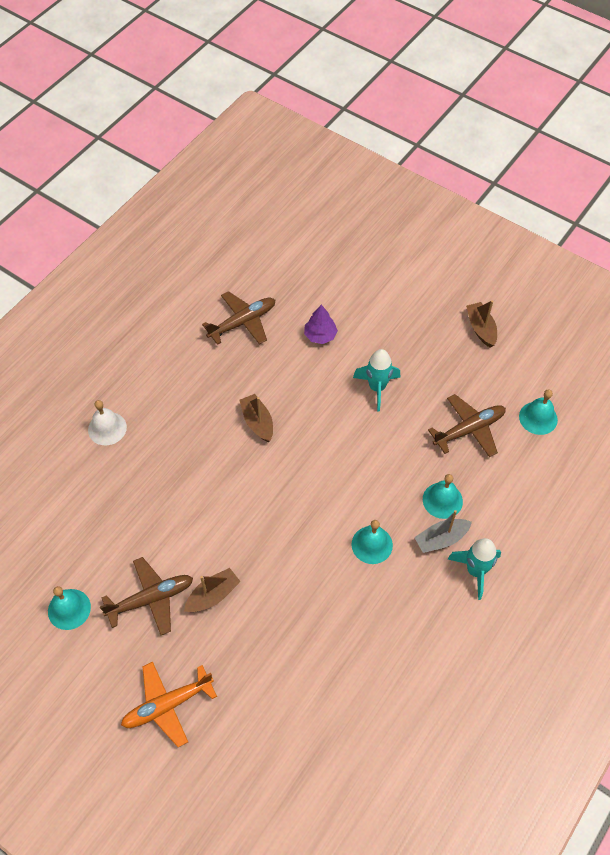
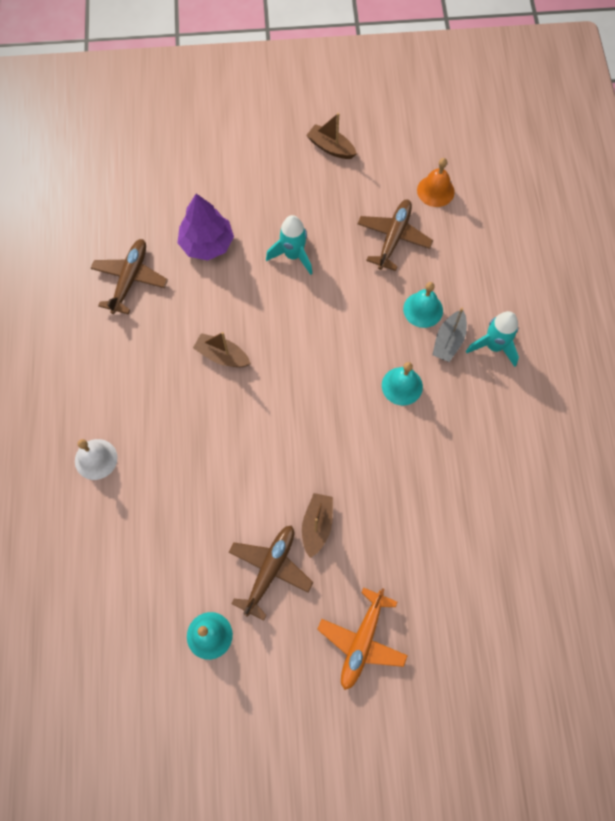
camera: 40 degrees left, 10 degrees up
(320, 335) = (207, 244): purple tree -> purple tree, size x1.57
(538, 418) = (435, 191): turquoise bell -> orange bell

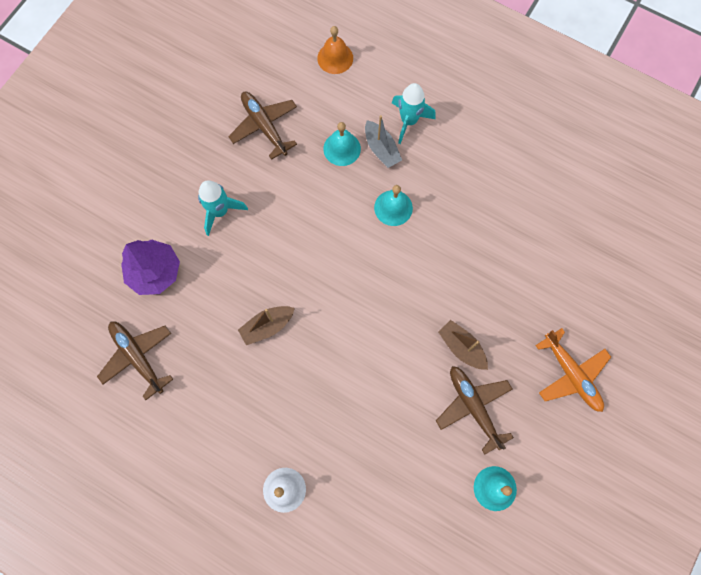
camera: 55 degrees left, 5 degrees up
(331, 147) = (145, 116): brown boat -> none
(435, 191) = (248, 68): orange bell -> orange bell (335, 58)

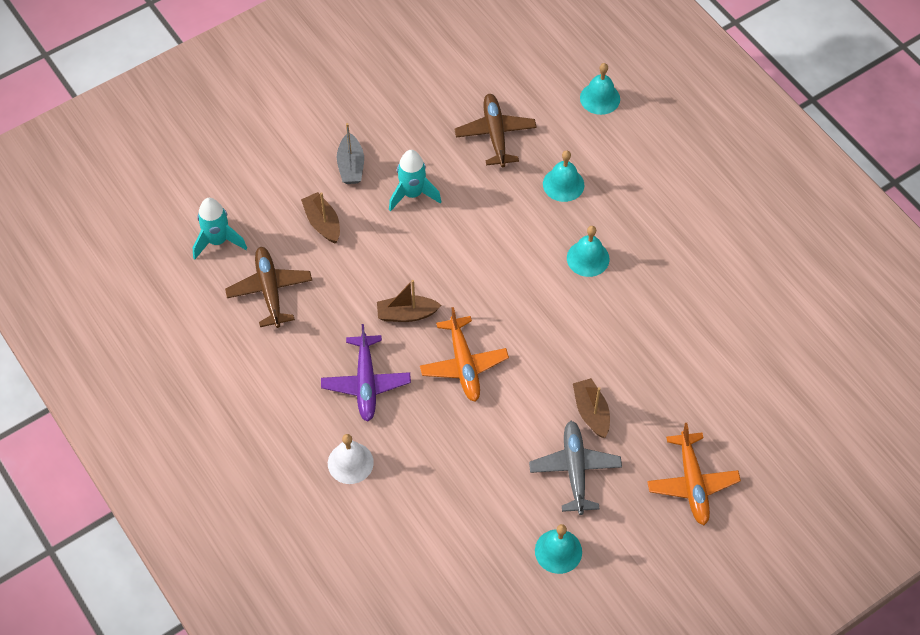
camera: 25 degrees right, 15 degrees down
(155, 272) = (322, 223): purple tree -> brown boat
(262, 407) = (366, 383): none -> purple plane
(335, 58) = (600, 98): orange bell -> turquoise bell
(337, 351) = (463, 364): none -> orange plane
(381, 149) = (604, 200): grey boat -> grey boat (351, 166)
(409, 121) = (646, 185): turquoise rocket -> turquoise rocket (218, 241)
(473, 407) = (575, 470): brown plane -> grey plane

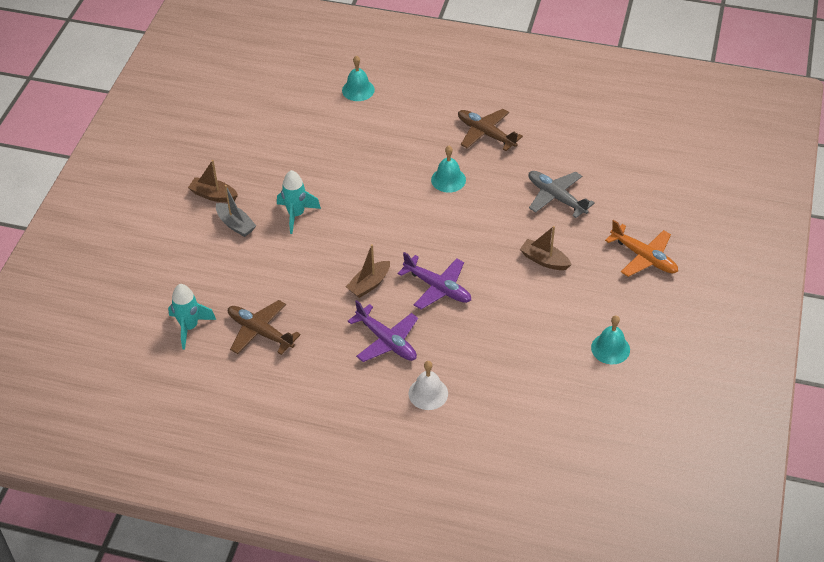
camera: 40 degrees left, 10 degrees down
(322, 223) = (253, 269): brown boat -> brown boat (213, 195)
(463, 364) = (437, 288): orange plane -> purple plane
(495, 134) = (313, 148): brown plane -> brown plane (486, 134)
(563, 184) = (388, 149): turquoise bell -> none
(575, 470) = (570, 298): grey plane -> grey plane (556, 197)

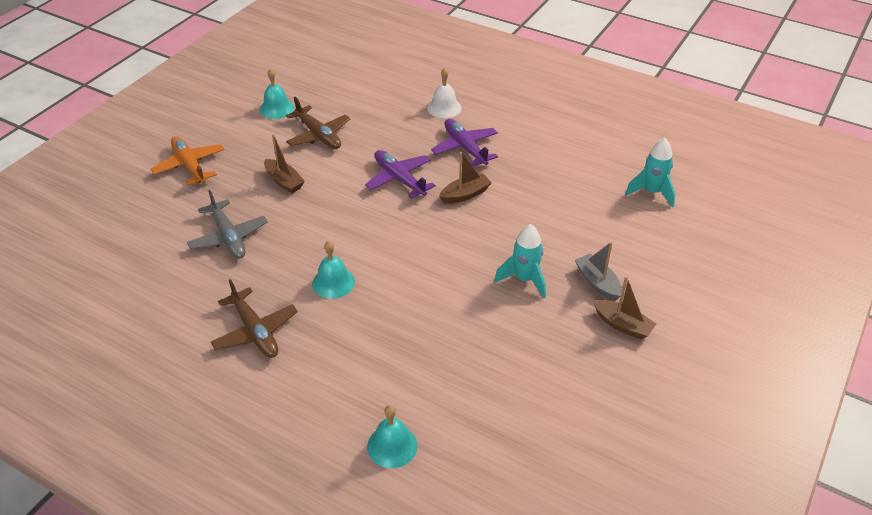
camera: 165 degrees left, 5 degrees down
(260, 332) = (582, 176): brown plane -> brown plane (318, 135)

